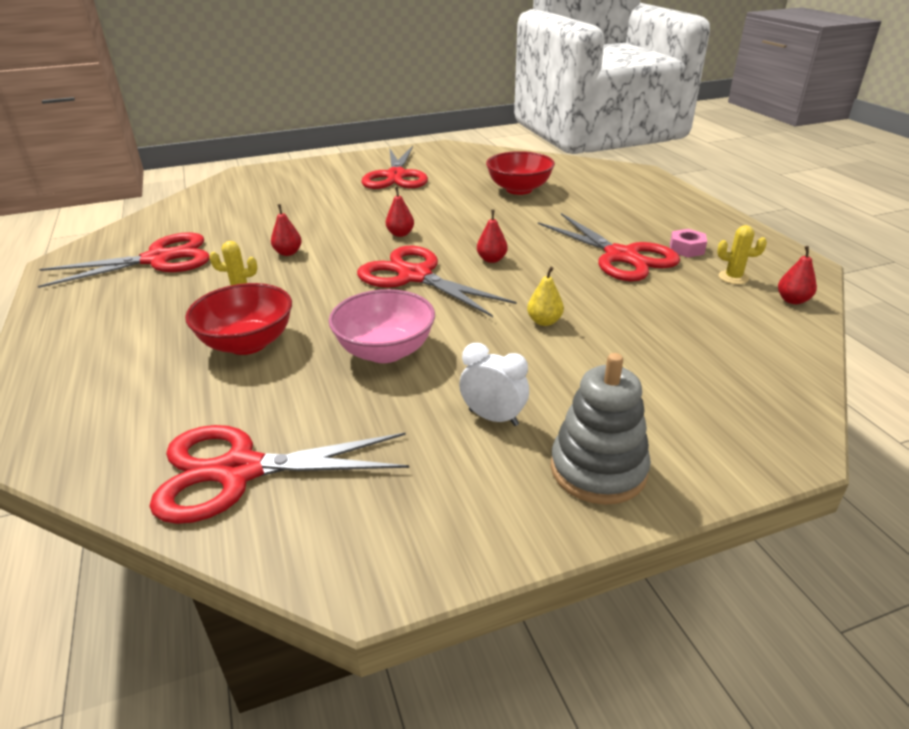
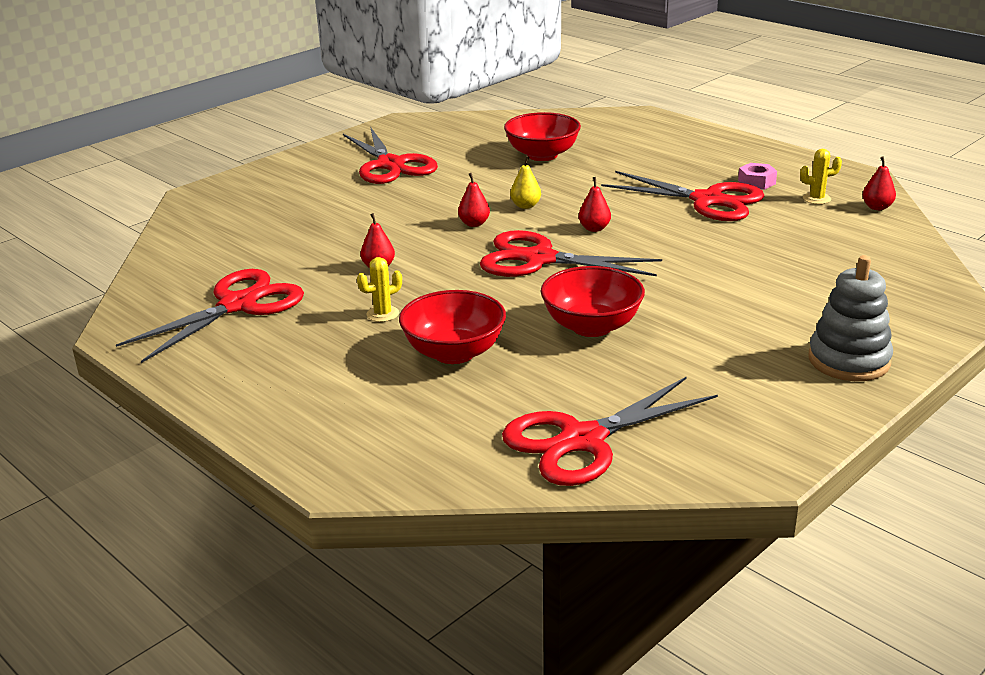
camera: 25 degrees left, 5 degrees down
(385, 351) = (591, 326): pink bowl -> red bowl
(493, 417) = (738, 349): white clock -> none
(544, 321) = (700, 270): yellow pear -> yellow pear (525, 206)

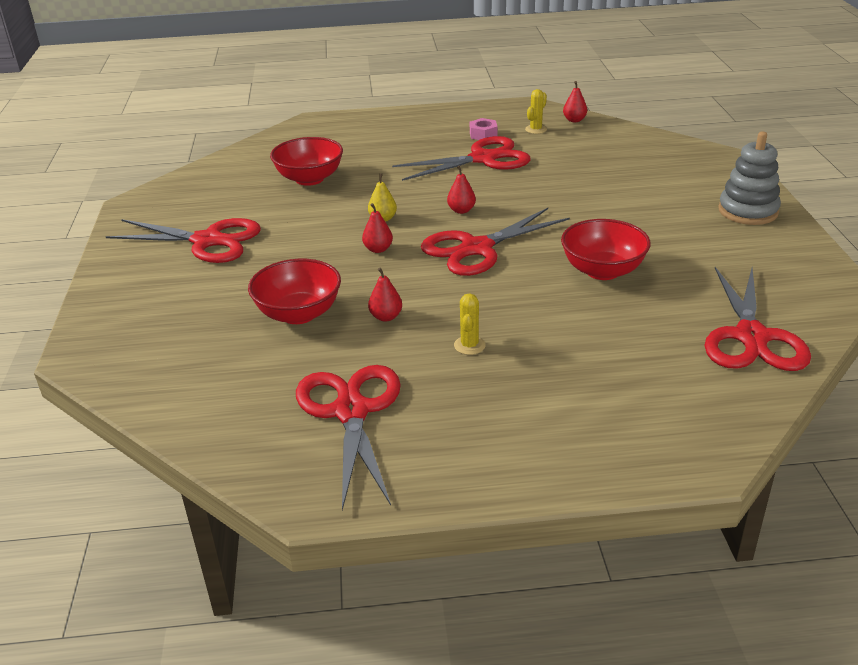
camera: 50 degrees left, 5 degrees up
(454, 353) = (572, 338): red bowl -> red bowl (299, 314)

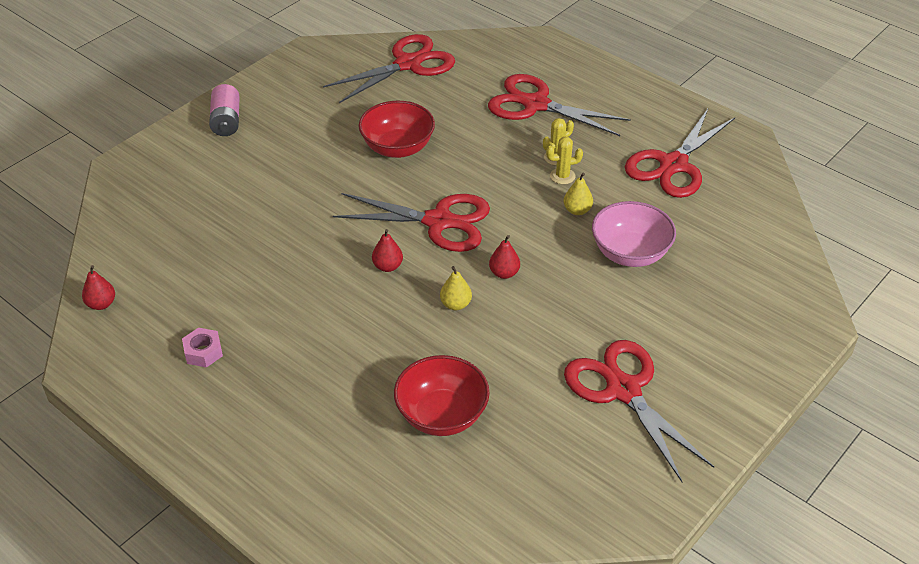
camera: 135 degrees left, 10 degrees up
(299, 314) = (630, 253): red bowl -> pink bowl
(386, 317) = (577, 210): red pear -> yellow pear
(483, 159) = (267, 315): red scissors -> red scissors (536, 104)
(536, 129) = (154, 319): yellow cactus -> yellow cactus (562, 176)
(748, 211) = (226, 121): grey stacking toy -> pink battery

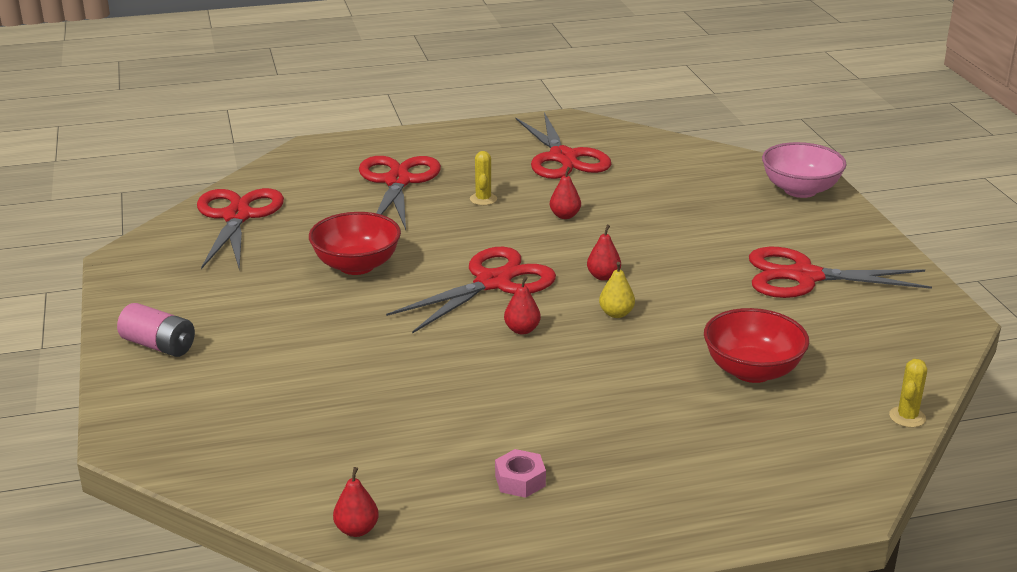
camera: 55 degrees left, 15 degrees down
(536, 104) = (397, 181): red scissors -> red scissors turned 120 degrees clockwise
(562, 176) = (512, 205): yellow cactus -> yellow cactus (907, 417)
(577, 210) = (565, 216): yellow pear -> red pear
(630, 253) = (647, 214): pink bowl -> pink bowl (800, 190)

